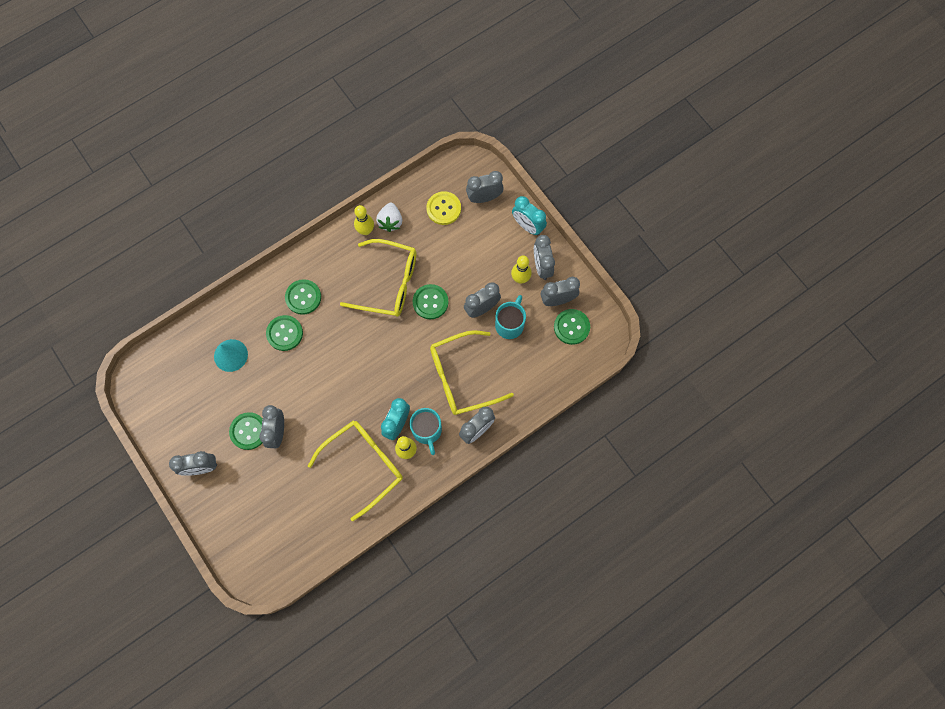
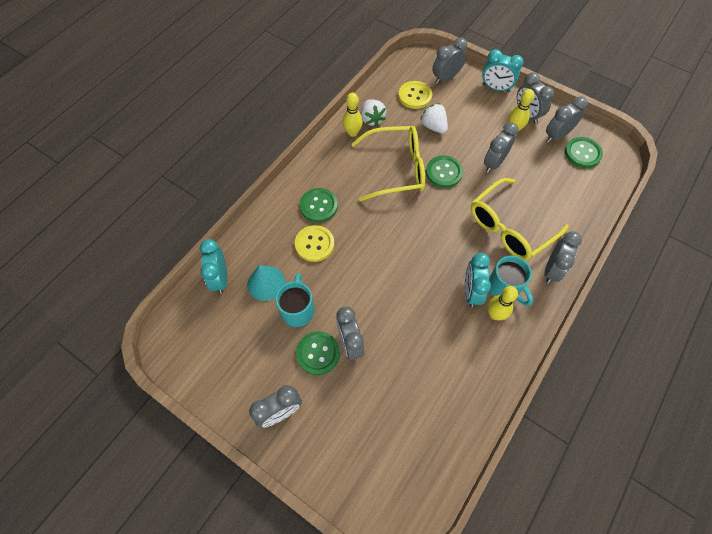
camera: 20 degrees left, 10 degrees down
(195, 338) = (220, 278): none -> turquoise clock
(284, 333) = (314, 244): green button -> yellow button
(364, 465) = (458, 344): yellow glasses -> none
(445, 250) = (433, 126): none -> white strawberry
(510, 324) = (527, 168): turquoise mug -> turquoise mug (298, 310)

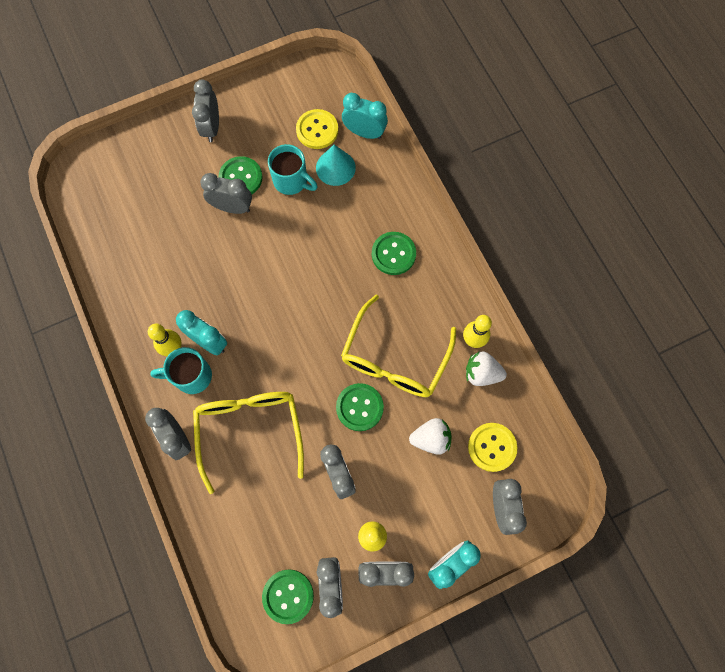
camera: 120 degrees right, 10 degrees up
(314, 244) = (351, 228): yellow button -> yellow button (317, 130)

